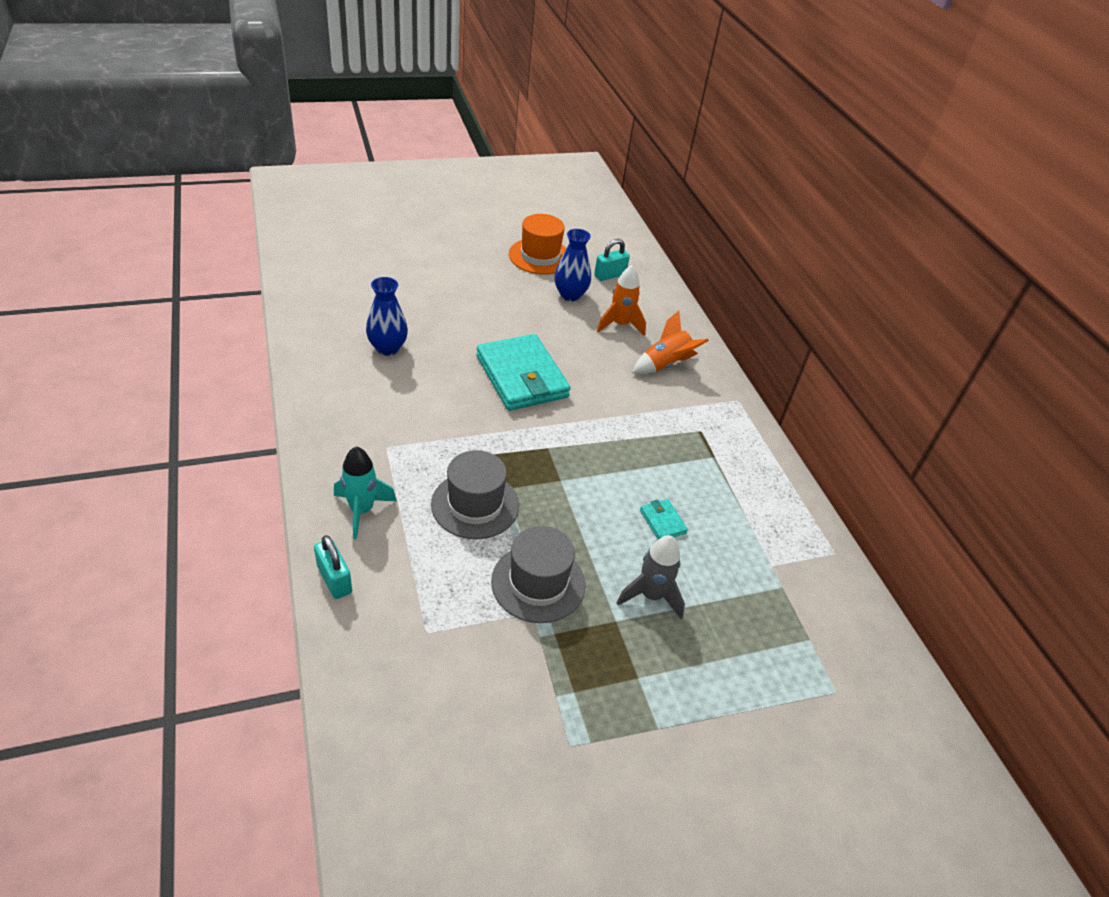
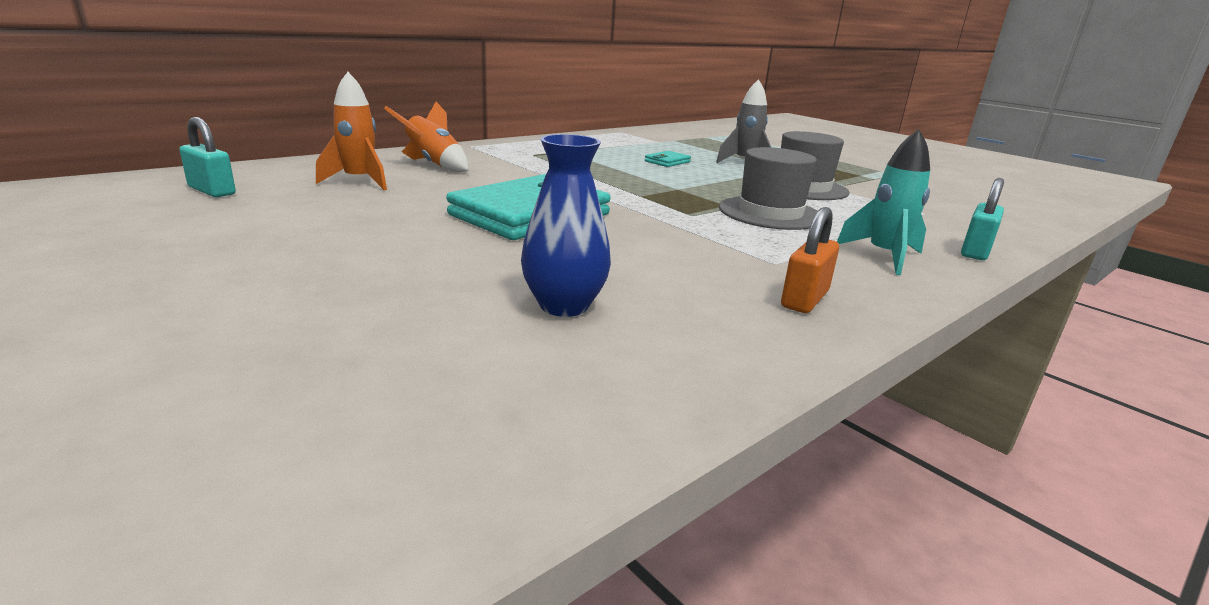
camera: 110 degrees left, 20 degrees down
(337, 429) = (804, 299): none -> orange padlock
(540, 256) = (140, 233): orange hat -> none
(570, 295) = (287, 207): blue vase -> none

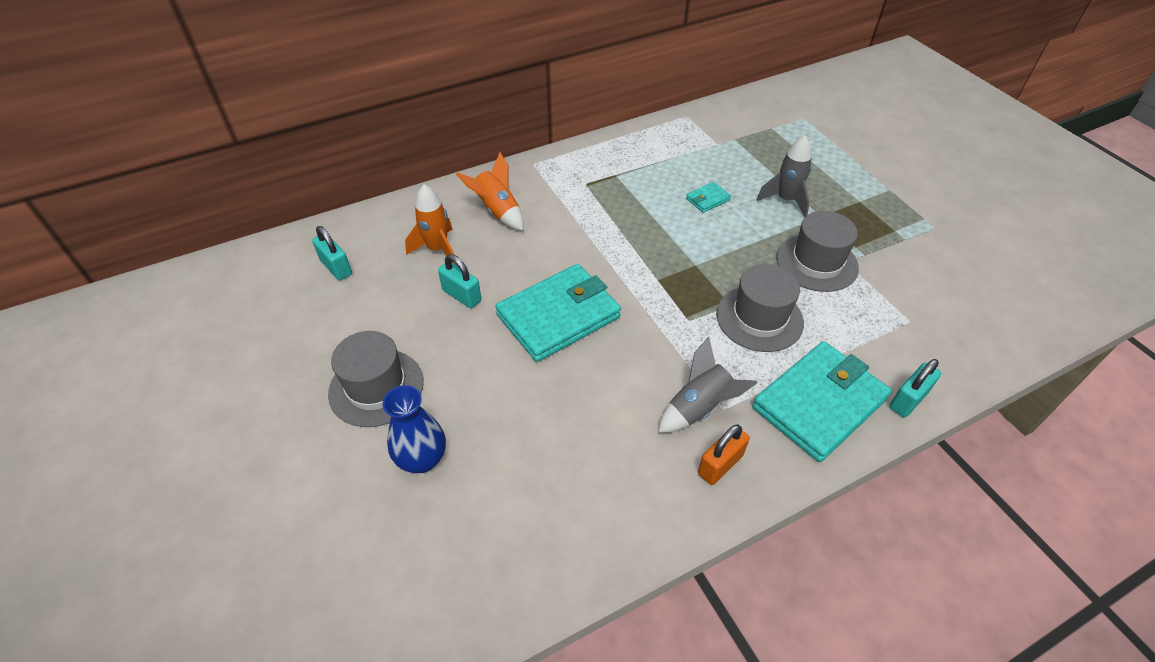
camera: 15 degrees right, 25 degrees up
(264, 263) = (376, 387): none -> grey hat
(396, 205) = (462, 295): none -> turquoise padlock
(564, 305) = (553, 458): blue vase -> blue vase (422, 459)
(745, 263) = (699, 408): none -> grey rocket
(884, 256) = (819, 404): turquoise rocket -> turquoise wallet

